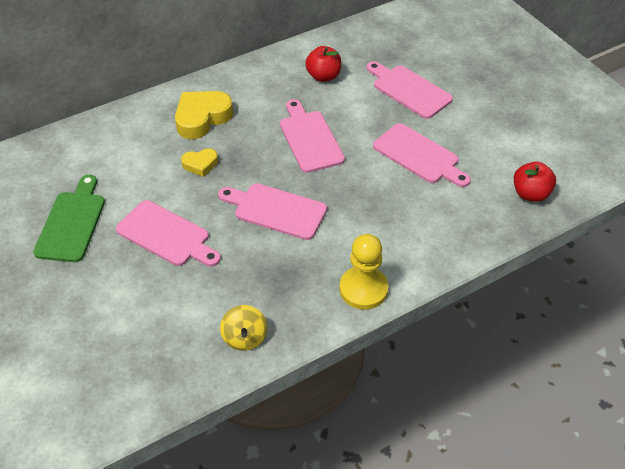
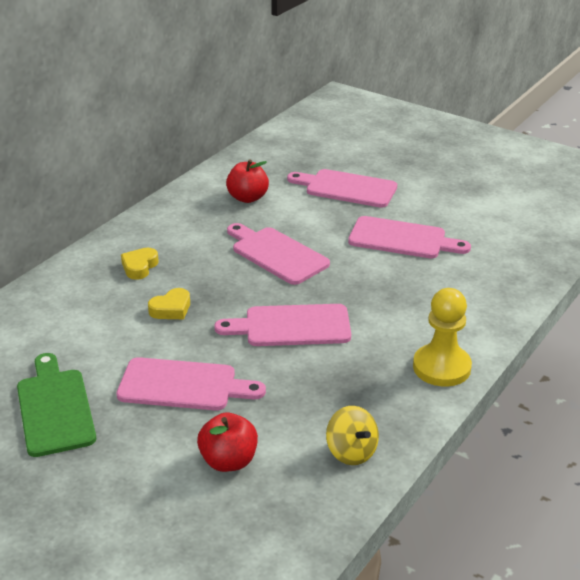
camera: 25 degrees left, 15 degrees down
(202, 118) = (139, 267): yellow heart -> yellow heart, size x0.55
(530, 194) = (534, 241): red apple -> red apple (228, 461)

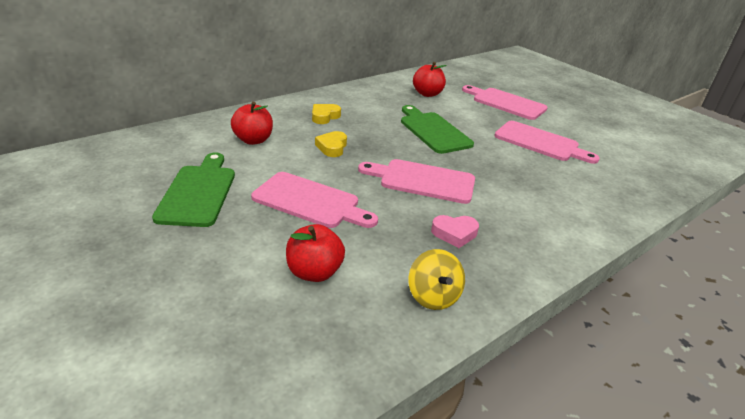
camera: 15 degrees right, 0 degrees up
(74, 323) = (253, 140): none -> red apple
(171, 309) = (332, 147): yellow heart -> yellow heart turned 120 degrees clockwise
(277, 254) = (433, 131): pink cutting board -> green cutting board
(348, 381) = (454, 234): none -> pink heart
(441, 367) = (547, 244): yellow pawn -> none

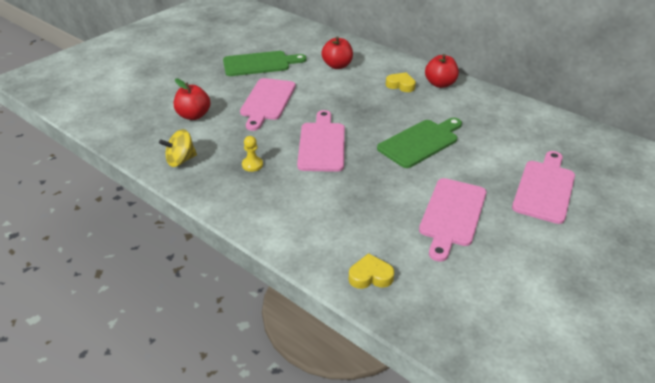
camera: 80 degrees right, 5 degrees up
(332, 147) = (349, 97): yellow heart -> yellow heart (370, 276)
(427, 94) = (510, 131): red apple -> red apple (440, 84)
(454, 234) = (252, 165): pink heart -> yellow pawn

